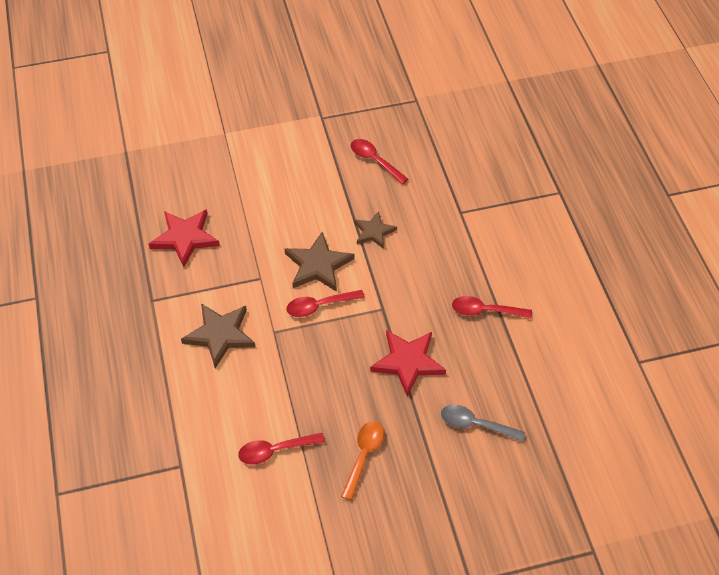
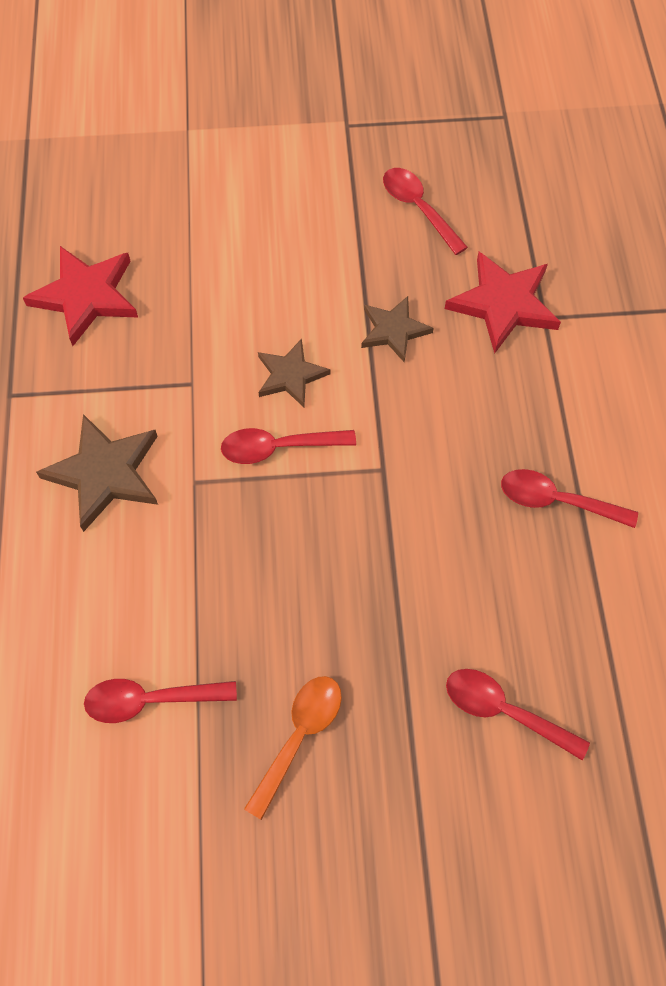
camera: 10 degrees right, 10 degrees up
(318, 265) = (290, 375): brown star -> brown star, size x0.64
(408, 362) = (407, 574): red star -> red star (503, 304)
(475, 424) = (504, 711): grey spoon -> red spoon

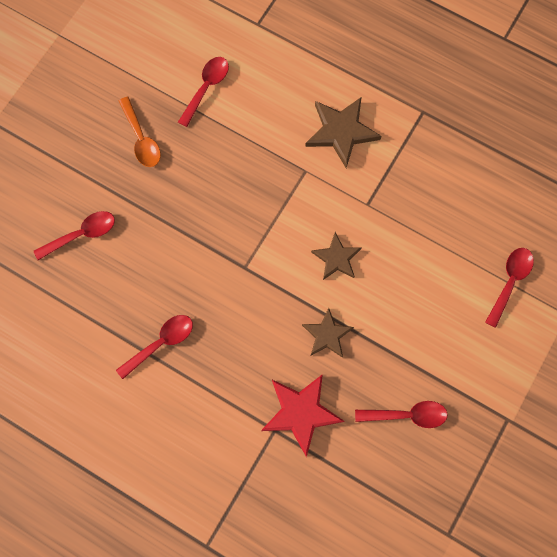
camera: 125 degrees right, 10 degrees up
(86, 296) = (466, 183): red star -> none
(279, 447) = (296, 223): red spoon -> red spoon (509, 282)

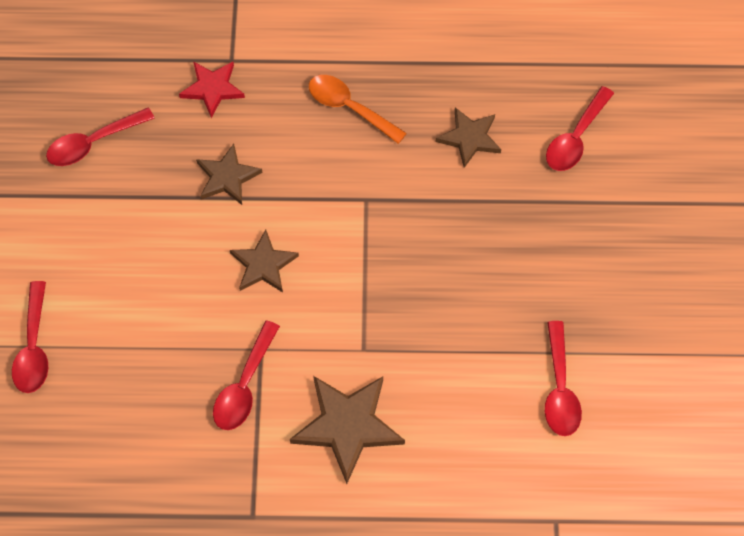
camera: 150 degrees right, 10 degrees down
(141, 139) = (592, 279): orange spoon -> orange spoon (349, 108)
(149, 273) = (469, 138): none -> brown star
(161, 343) = (406, 78): red spoon -> red spoon (244, 385)
(301, 412) = (212, 89): red star -> red star, size x0.64

